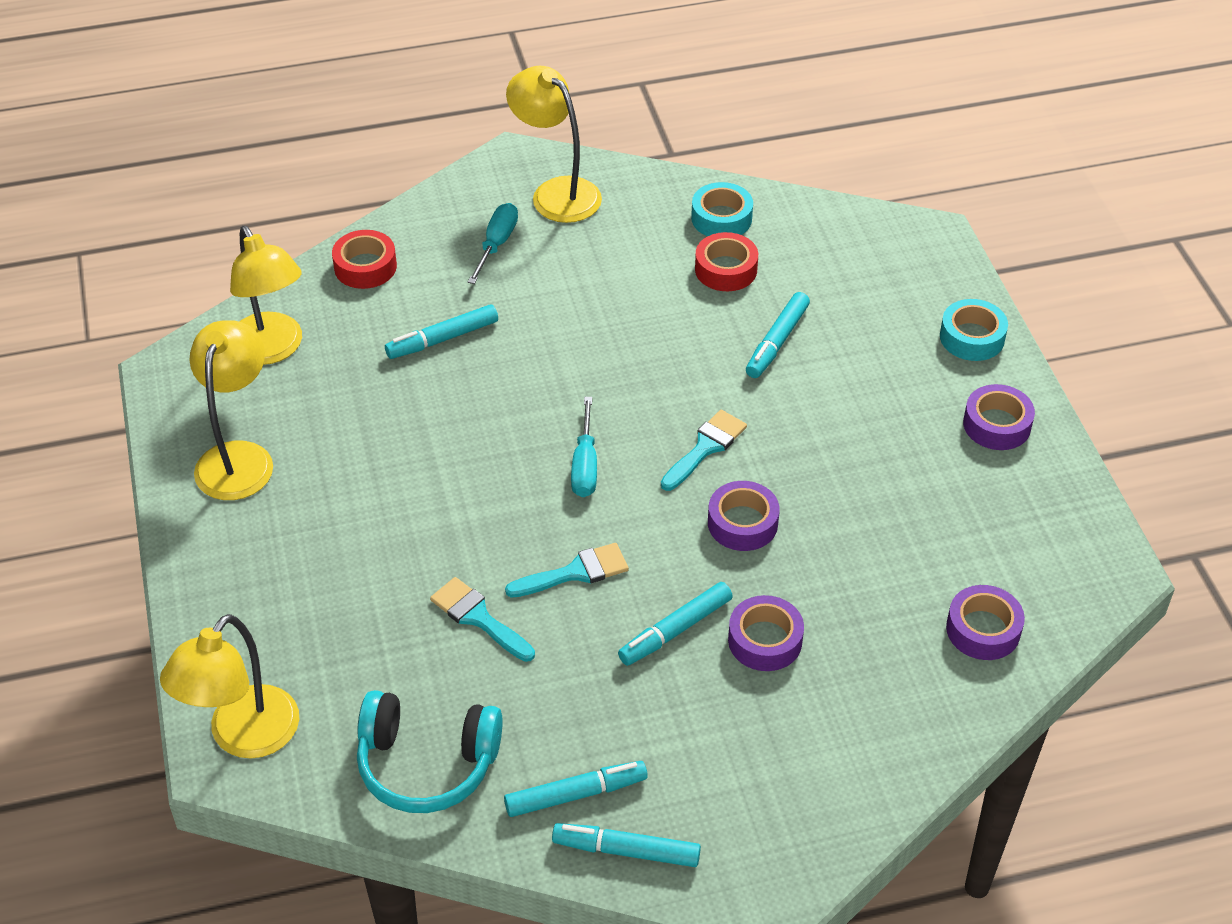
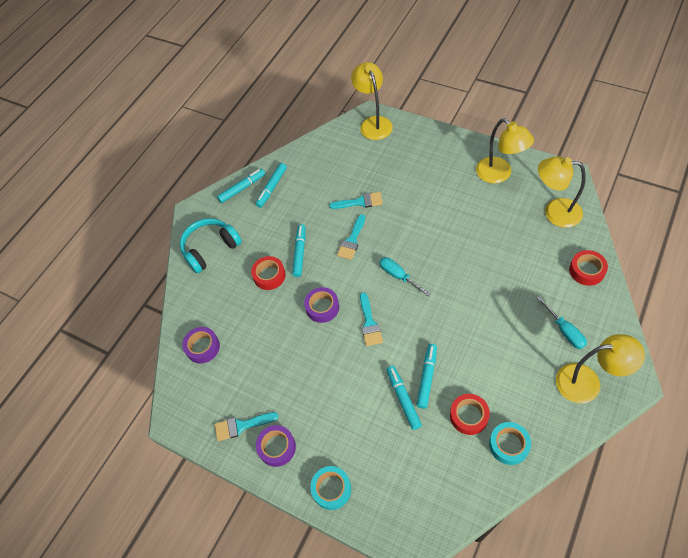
camera: 140 degrees right, 10 degrees up
(427, 764) = (319, 159): turquoise headphones -> turquoise headphones (210, 249)
(442, 339) = (513, 272): turquoise marker -> turquoise marker (427, 377)
(765, 640) = (269, 276): purple tape -> red tape
(1021, 484) = (241, 426): none -> turquoise brush

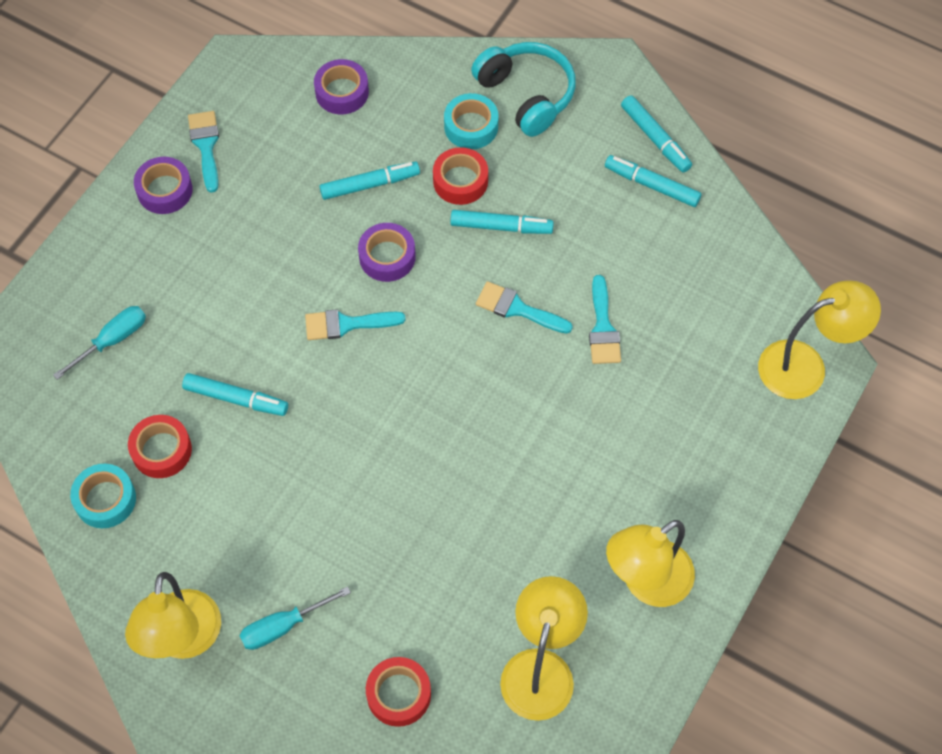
camera: 85 degrees right, 5 degrees up
(331, 489) = (91, 257): turquoise tape -> turquoise tape (471, 126)
(398, 276) = (431, 376): turquoise screwdriver -> turquoise screwdriver (112, 340)
(403, 399) = (207, 361): turquoise marker -> turquoise marker (370, 185)

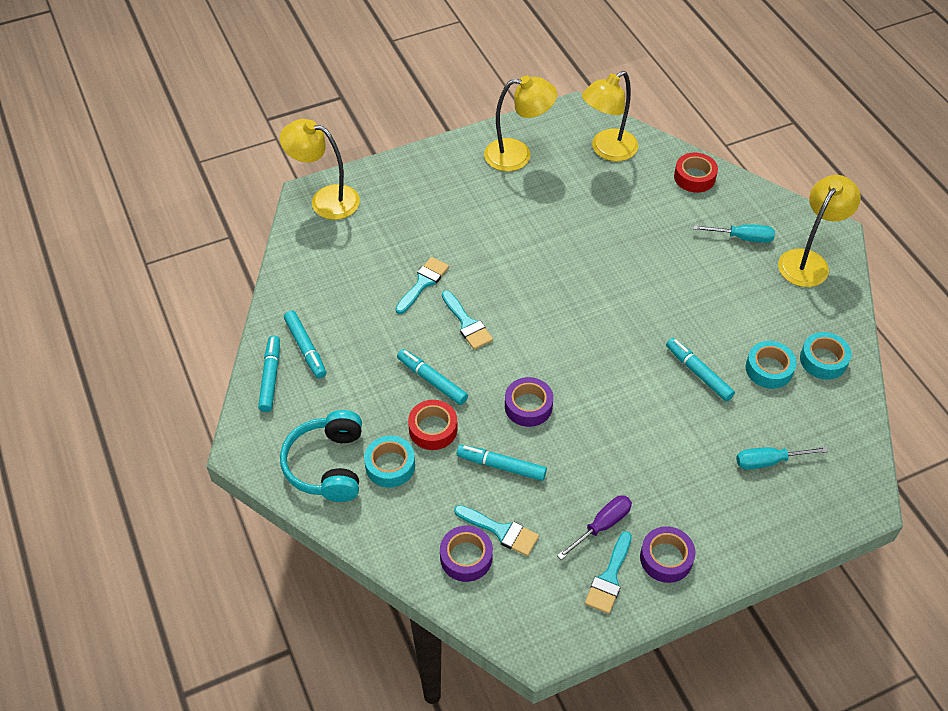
camera: 145 degrees left, 10 degrees down
(161, 450) = (769, 369): red tape -> turquoise tape
(240, 185) = (601, 526): none -> purple screwdriver
(346, 324) = (590, 378): turquoise brush -> turquoise brush (501, 531)

